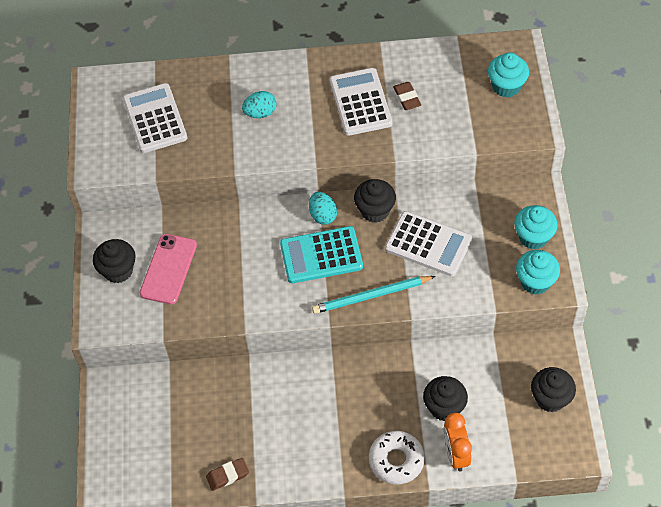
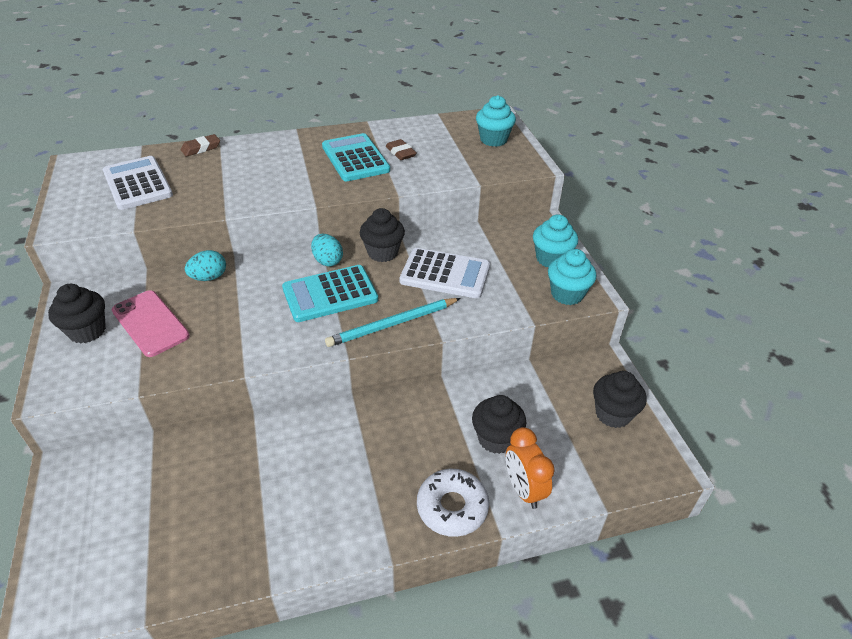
camera: 15 degrees left, 15 degrees down
(168, 269) = (150, 323): pink phone -> pink phone turned 45 degrees counterclockwise
(227, 475) = (229, 560): brown eraser -> brown eraser (201, 148)
(260, 113) = (253, 172): turquoise egg -> turquoise egg (209, 277)
(360, 102) = (355, 158): white calculator -> turquoise calculator

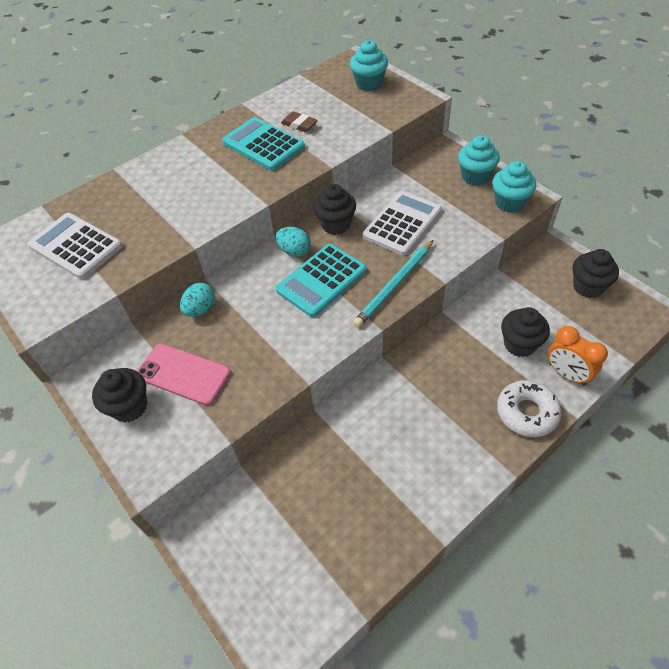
camera: 20 degrees left, 10 degrees up
(201, 148) = (106, 187): brown eraser -> none
(445, 274) = (402, 223): white calculator -> white calculator turned 45 degrees counterclockwise

